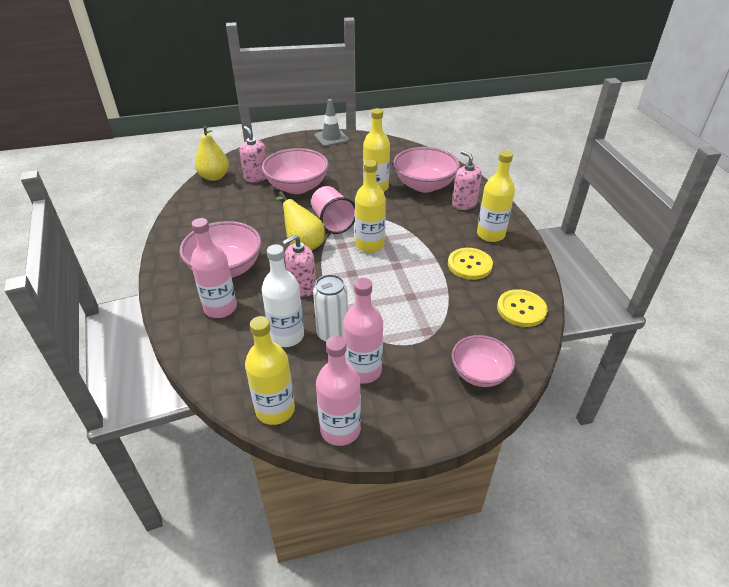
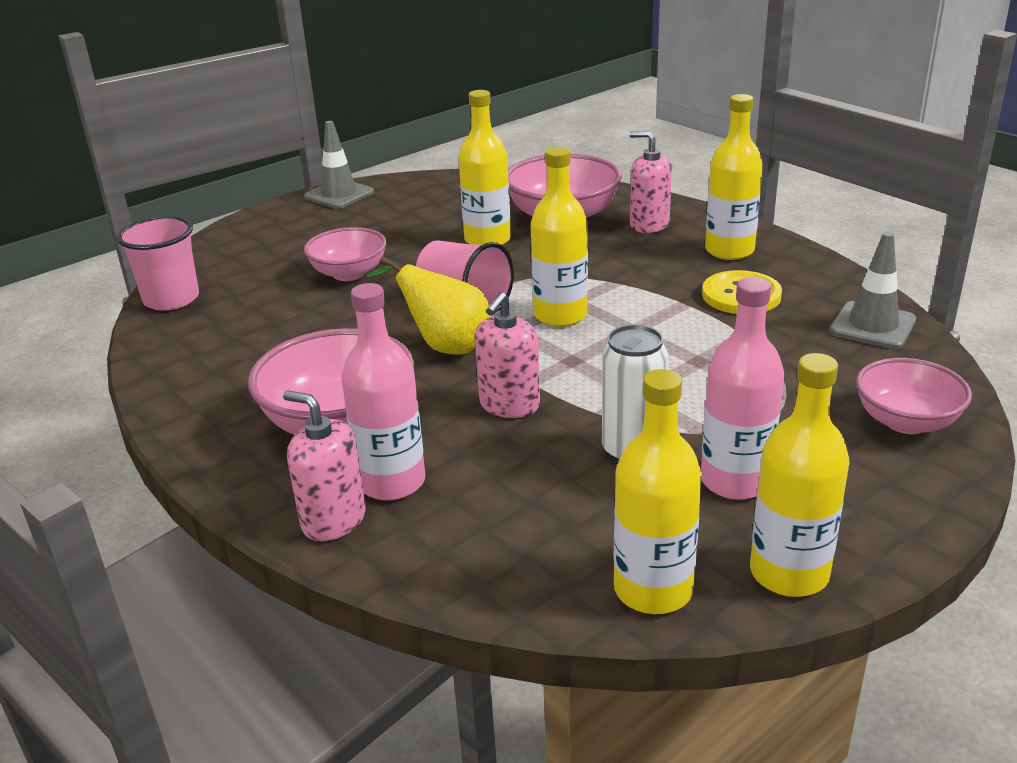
camera: 25 degrees left, 10 degrees down
(214, 177) = (171, 299): yellow pear -> pink cup
(256, 177) = (257, 279): pink soap dispenser -> pink soap dispenser (333, 520)
(287, 336) = (557, 480): white bottle -> none
(297, 187) = (349, 273): pink bowl -> pink bowl, size x0.65
(340, 429) = (789, 573): pink bottle -> yellow bottle
(521, 309) = (872, 326): yellow button -> grey traffic cone

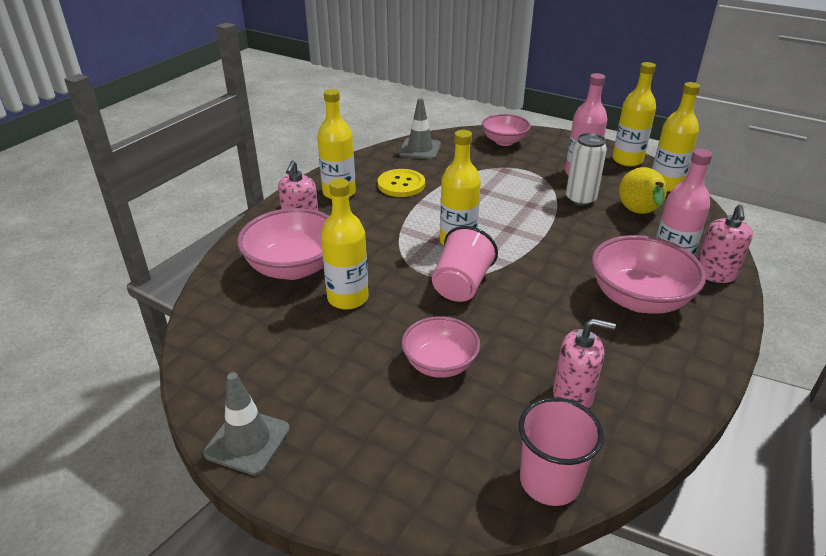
camera: 110 degrees left, 5 degrees up
(445, 346) = (525, 279): yellow pear -> yellow pear (639, 213)
(509, 405) = (570, 241): pink soap dispenser -> pink soap dispenser (573, 396)

